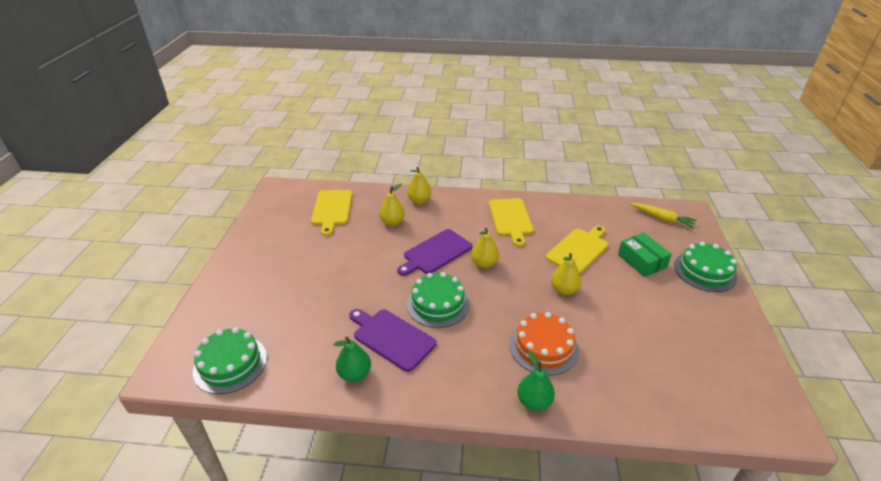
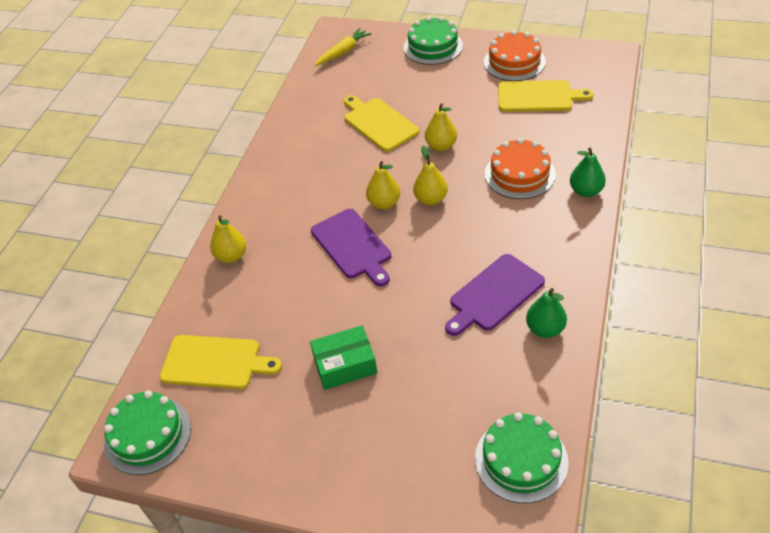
camera: 75 degrees left, 10 degrees up
(392, 222) = (273, 288): yellow pear -> yellow pear (431, 199)
(438, 304) = (445, 250): green cake -> green cake (147, 435)
(510, 219) = (304, 169): yellow cutting board -> yellow cutting board (538, 97)
(641, 261) = (408, 82): green box -> green box (345, 364)
(717, 333) = (514, 62): none -> orange cake

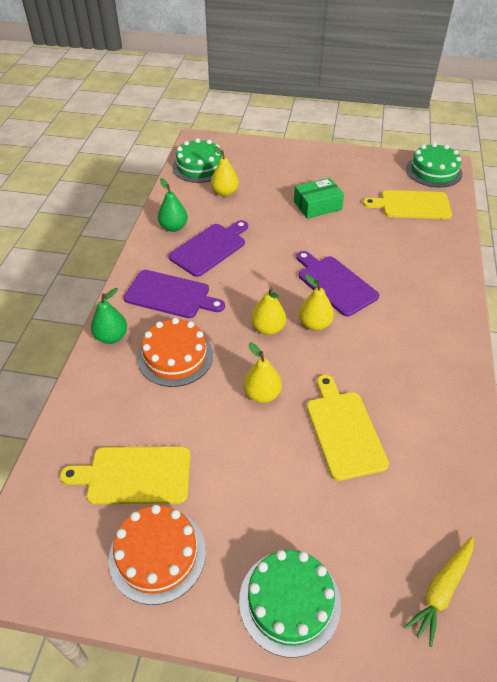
camera: 170 degrees right, 0 degrees up
(231, 256) = (442, 274): yellow pear -> yellow pear (225, 192)
(379, 123) = (344, 430): yellow cutting board -> yellow cutting board turned 150 degrees counterclockwise
(534, 234) = (170, 295): none -> purple cutting board

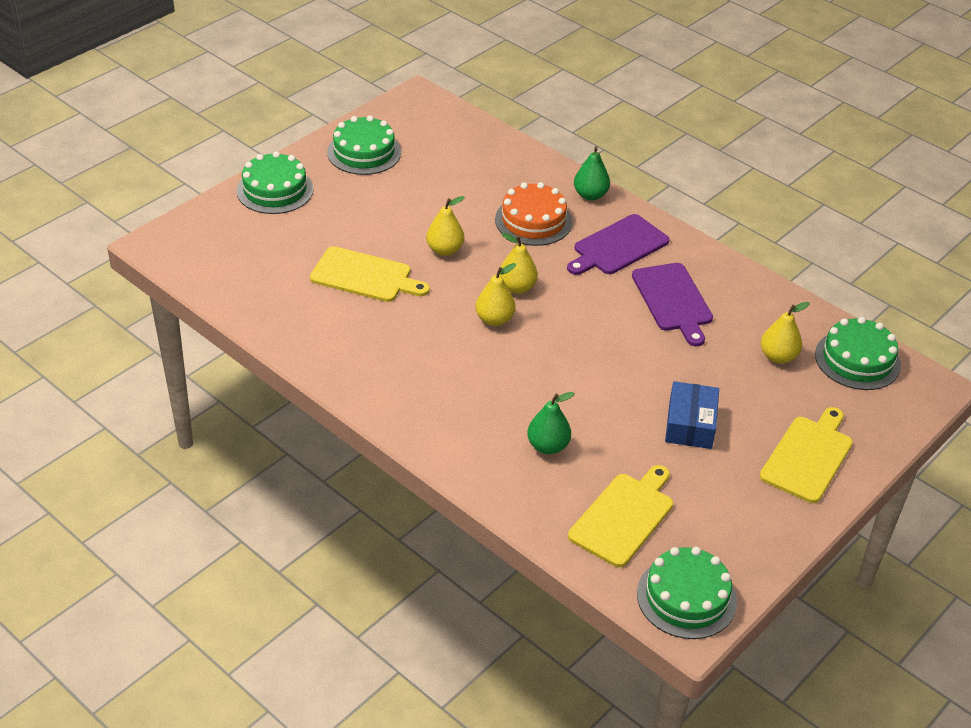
camera: 120 degrees right, 5 degrees down
(134, 475) = (434, 162): yellow cutting board -> yellow cutting board (808, 456)
(157, 554) = (364, 152): orange cake -> green cake
(173, 227) = (733, 289): green pear -> green pear (548, 446)
(317, 205) = (690, 424): green box -> blue box
(335, 283) = (538, 363): purple cutting board -> none
(441, 591) = (206, 254): yellow carrot -> none

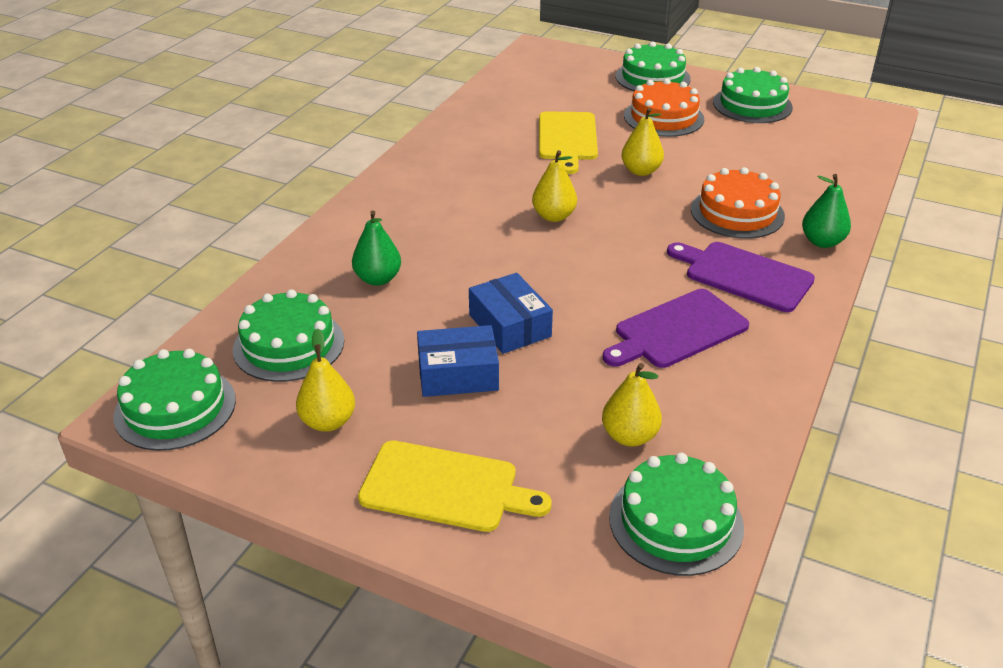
camera: 75 degrees right, 5 degrees down
(357, 208) = (663, 117): none -> orange cake
(517, 287) = (615, 221): yellow pear -> yellow pear (328, 422)
(624, 517) = (288, 345): yellow cutting board -> green cake
(639, 383) = (509, 325): none -> blue box

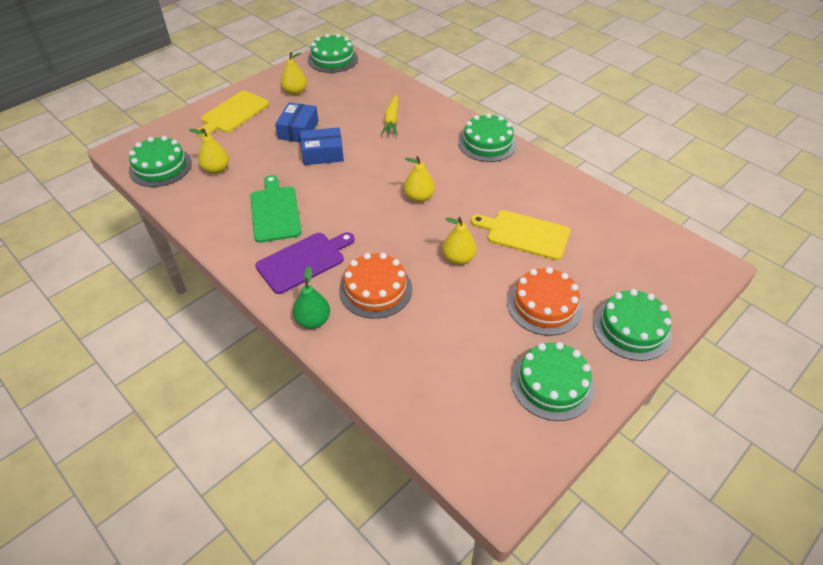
camera: 110 degrees right, 10 degrees up
(288, 345) = (355, 88): green cake -> green cake (487, 143)
(378, 279) = (391, 120): green pear -> yellow carrot
(677, 330) = (275, 211): purple cutting board -> green cutting board

